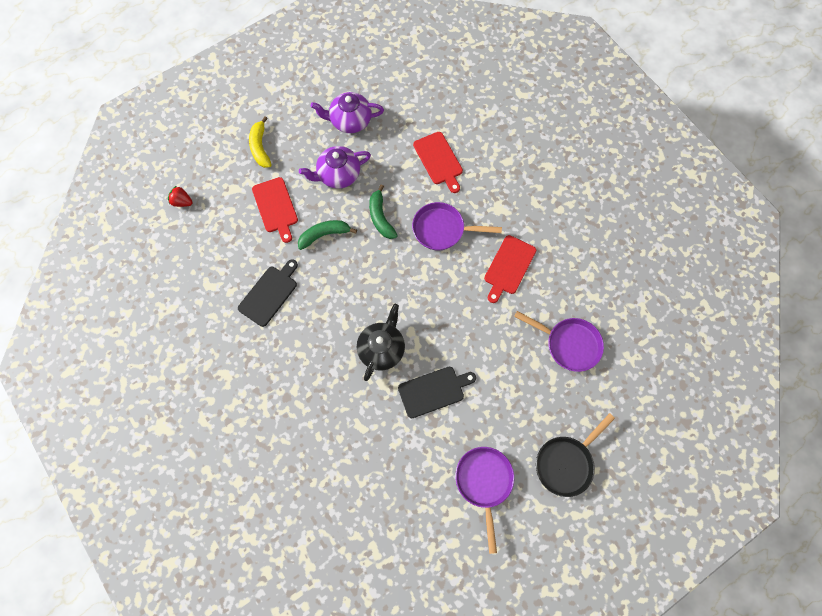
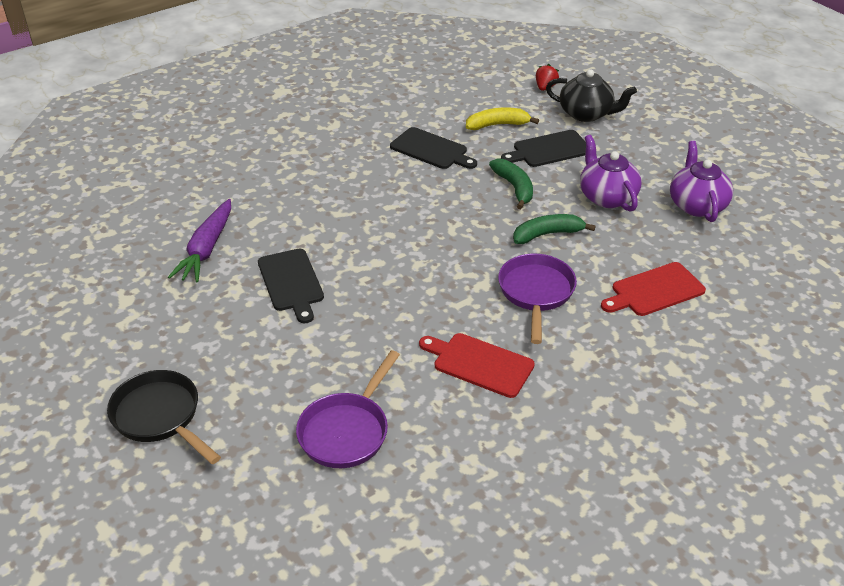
camera: 90 degrees right, 30 degrees down
(260, 147) = (633, 135): yellow banana -> yellow banana (497, 125)
(275, 207) = (549, 150): red cutting board -> black cutting board
(382, 348) = (355, 237): black teapot -> black teapot (586, 114)
(395, 460) = (206, 249): none -> purple carrot
(484, 482) = (156, 328): purple pan -> none

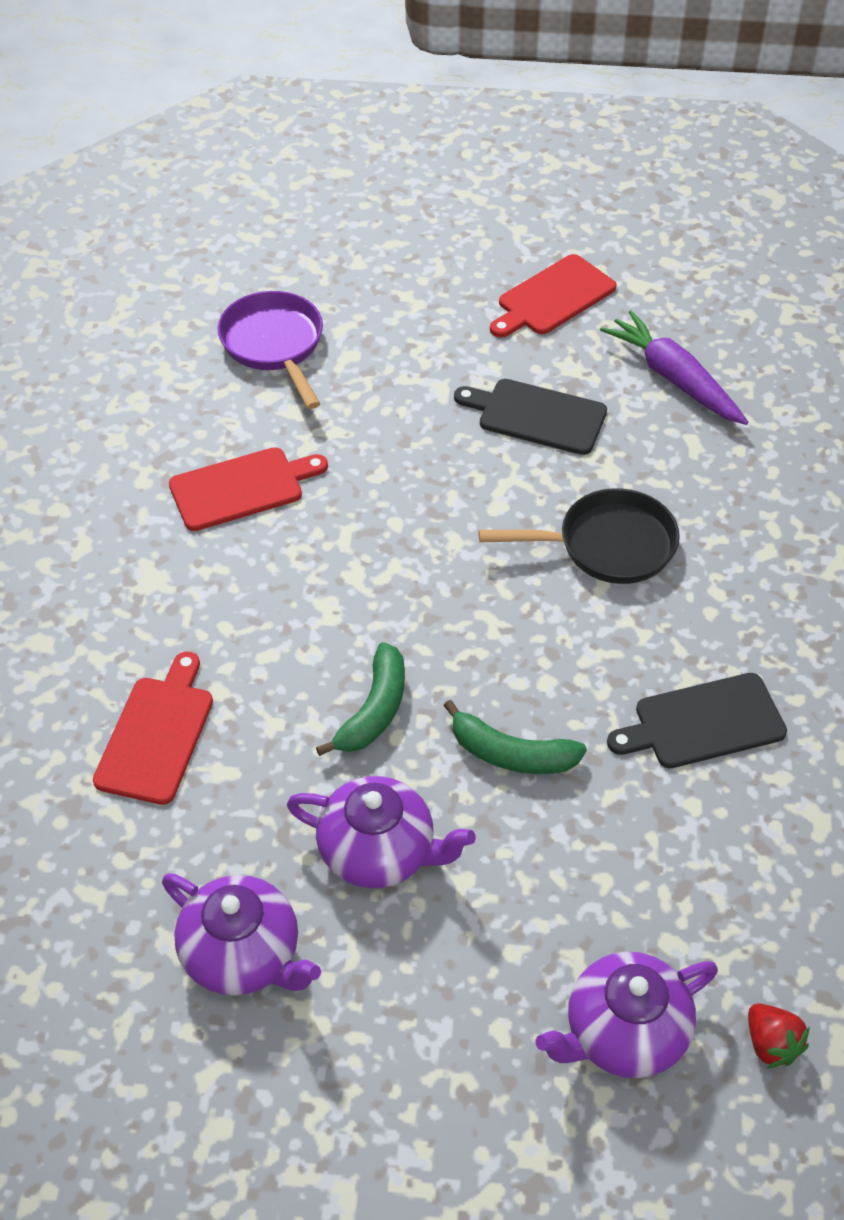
camera: 130 degrees right, 10 degrees up
(160, 416) = (433, 244): black pan -> black pan (608, 545)
(172, 329) = (553, 297): none -> red cutting board
(497, 125) = (702, 864): yellow banana -> none
(536, 293) = (285, 613): purple pan -> none
(549, 150) = (566, 879): black cutting board -> none
(586, 114) = (624, 1033): black teapot -> purple teapot

